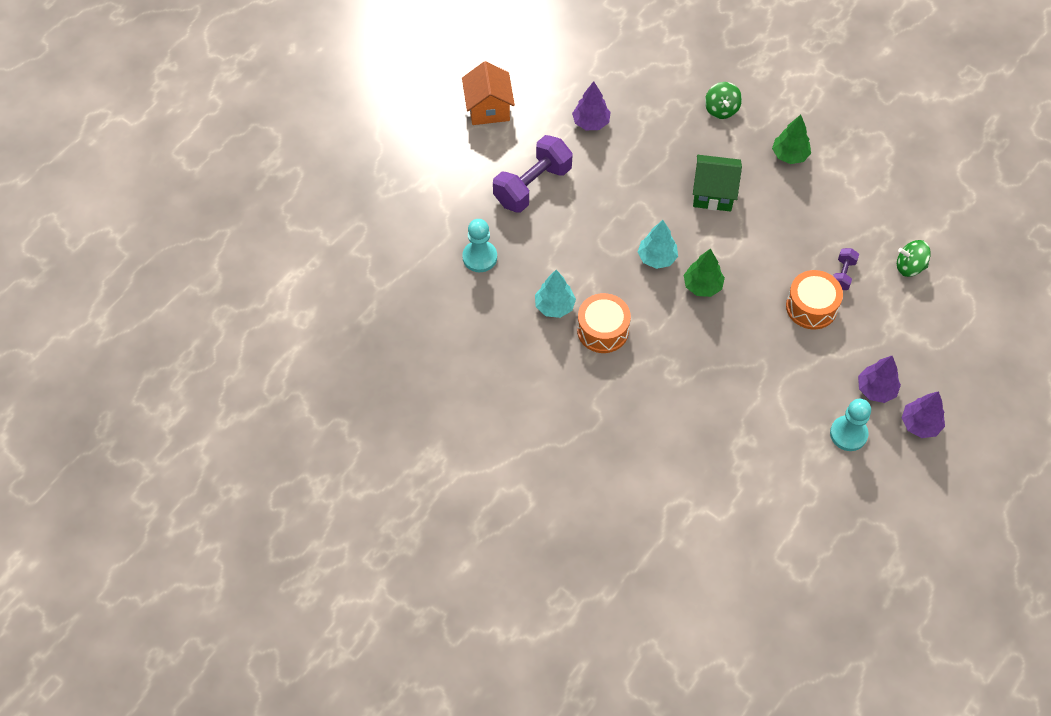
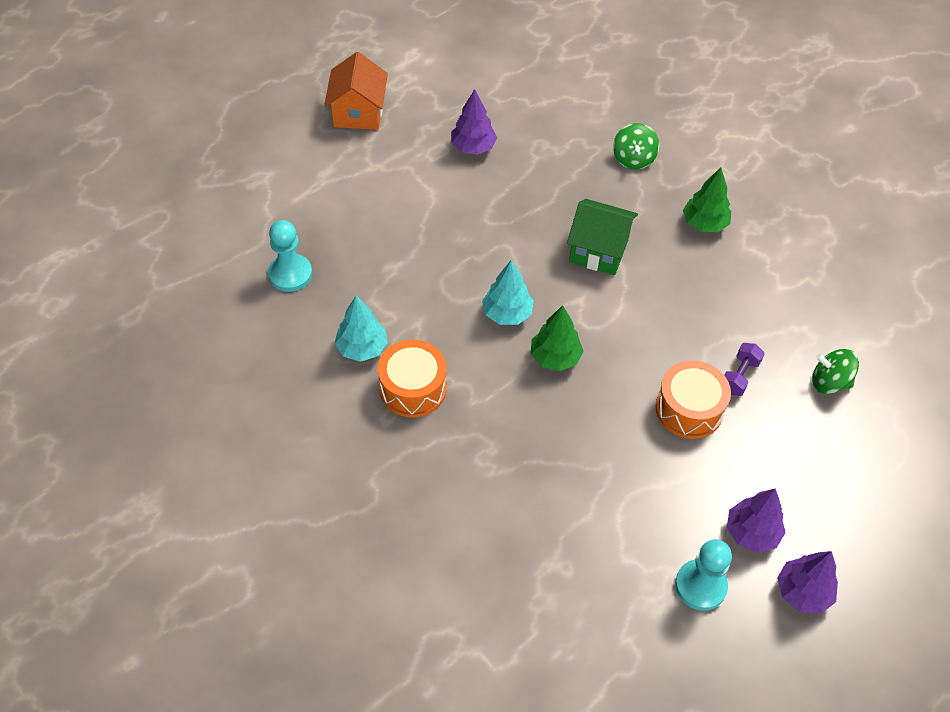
camera: 10 degrees right, 5 degrees down
(532, 186) = (381, 204): purple dumbbell -> none

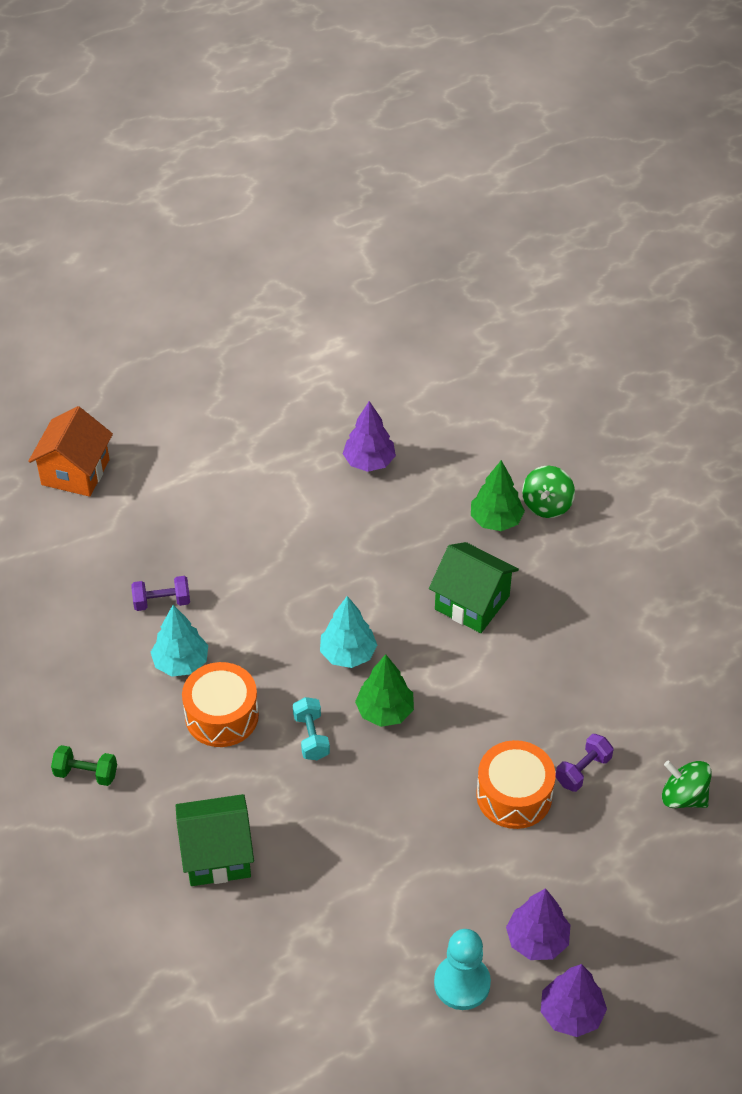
camera: 15 degrees right, 5 degrees down
(290, 274) = (129, 569): turquoise pawn -> none
(305, 464) = (86, 773): none -> green dumbbell
(328, 297) = (162, 602): none -> purple dumbbell
(358, 113) = (254, 402): orange house -> orange house (75, 472)
(447, 515) = (217, 855): none -> green house
(498, 392) = (311, 737): none -> turquoise dumbbell
(704, 223) = (603, 593): green tree -> green tree (496, 520)

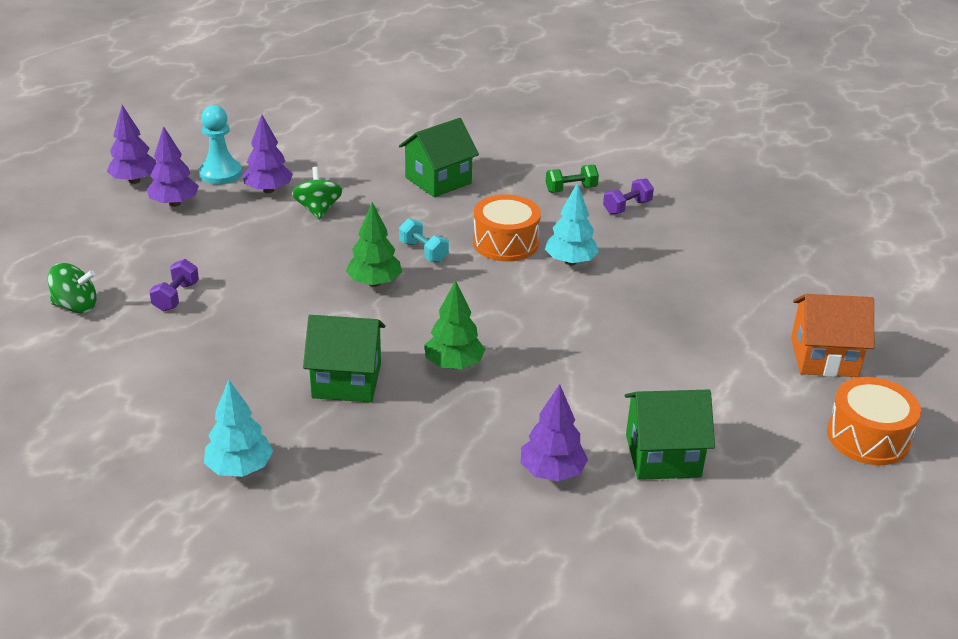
camera: 150 degrees right, 15 degrees down
(75, 472) = (824, 357): orange house -> orange house turned 75 degrees counterclockwise
(162, 602) = (630, 292): purple dumbbell -> purple dumbbell (627, 207)
(281, 443) = (663, 456): none -> green house
(348, 654) = (436, 308): turquoise tree -> turquoise tree (239, 468)
(419, 920) = (268, 190): none -> purple tree
(496, 520) = (367, 463): green tree -> green tree (454, 365)
(514, 795) = (230, 266): orange drum -> orange drum (868, 437)
(547, 505) = (317, 500): green spinning top -> green spinning top (318, 210)

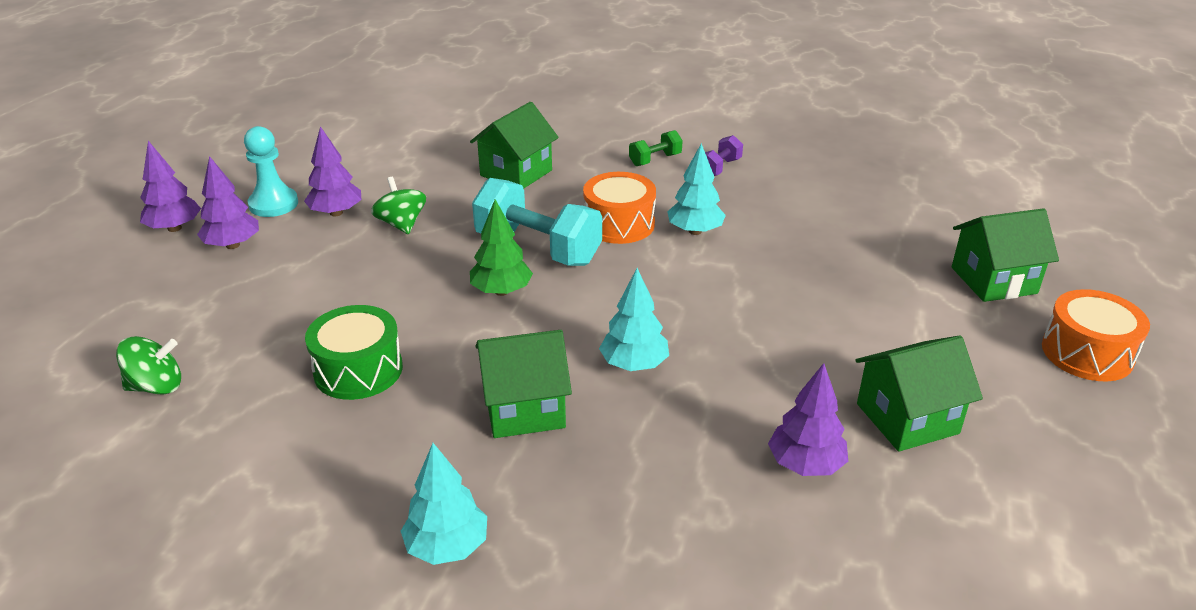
camera: 15 degrees left, 0 degrees up
(176, 297) = (278, 351): purple dumbbell -> none
(231, 324) = (358, 370): none -> green drum
(423, 252) = (538, 248): turquoise dumbbell -> turquoise dumbbell, size x2.07
(454, 365) = (634, 365): green tree -> turquoise tree
(824, 357) = (993, 280): orange house -> green house

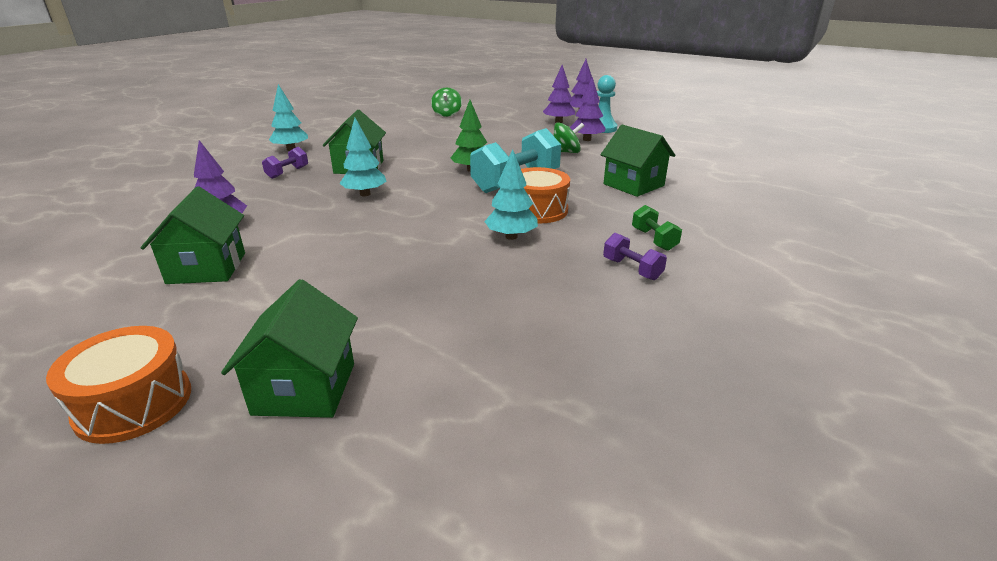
camera: 105 degrees right, 5 degrees down
(358, 370) = (426, 140): green drum -> none
(581, 489) = (287, 172): none -> purple dumbbell

